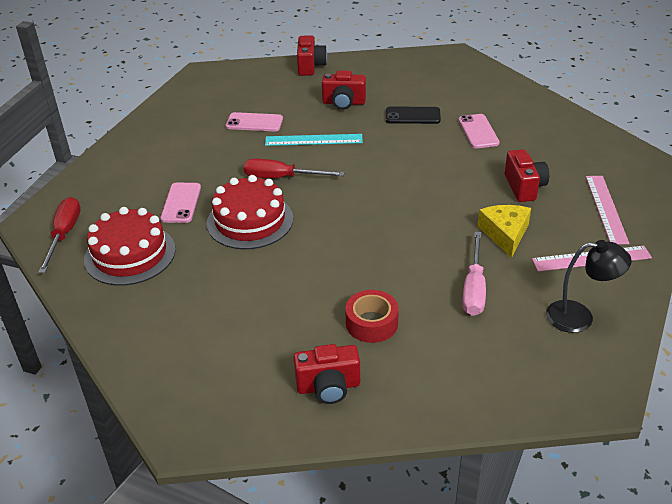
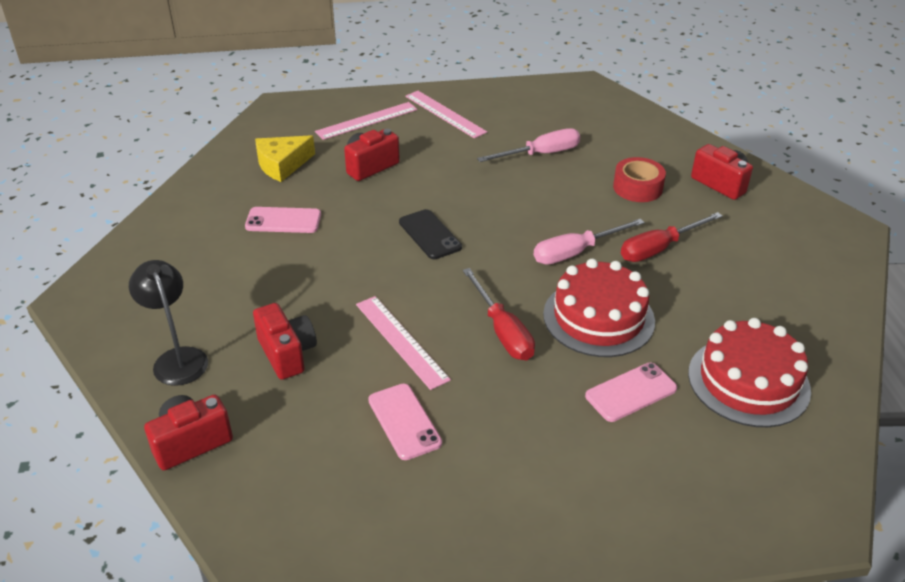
camera: 125 degrees left, 0 degrees up
(64, 234) = (795, 466): red screwdriver -> red screwdriver (659, 248)
(313, 140) = (401, 341): turquoise ruler -> pink ruler
(323, 243) = (575, 252): none -> pink screwdriver
(412, 116) = (281, 279): black phone -> black phone (430, 235)
(478, 131) = (283, 221): pink phone -> pink phone turned 45 degrees clockwise
(505, 234) = (453, 158): yellow cheese -> yellow cheese (282, 165)
(579, 317) = (519, 105): black lamp -> black lamp (177, 358)

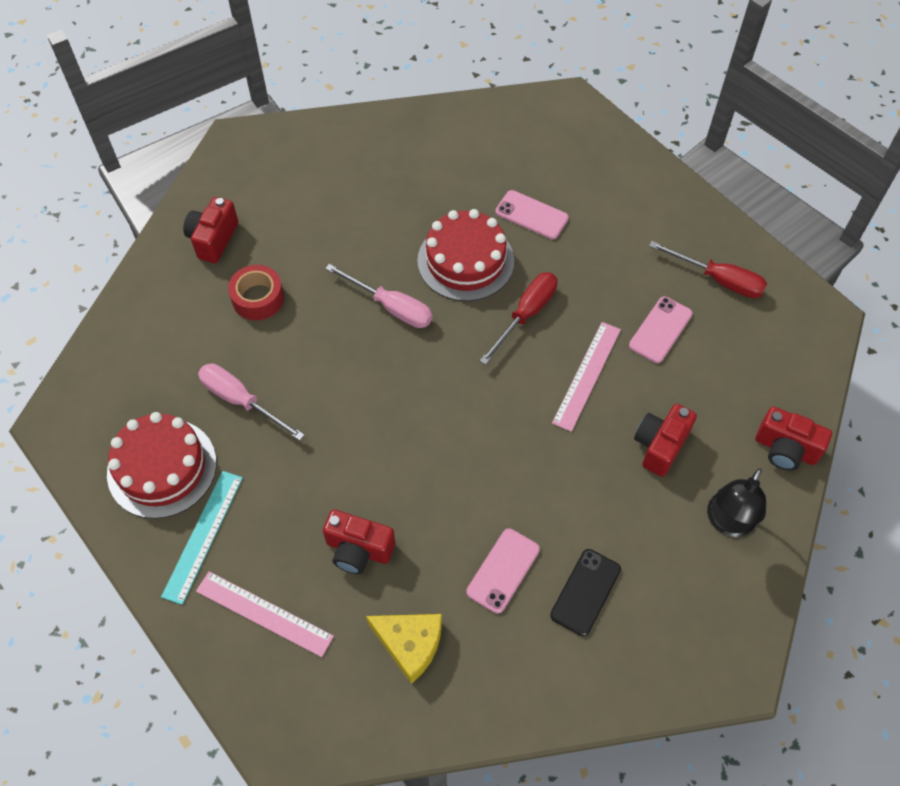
camera: 120 degrees left, 20 degrees up
(283, 221) = (503, 570): pink phone -> pink phone turned 60 degrees clockwise
(430, 235) = (439, 428): black phone -> black phone (585, 592)
(445, 114) = (203, 535): pink ruler -> turquoise ruler
(659, 248) = (347, 252): red screwdriver -> red screwdriver (718, 280)
(748, 381) = (472, 157): red cake -> red cake (162, 468)

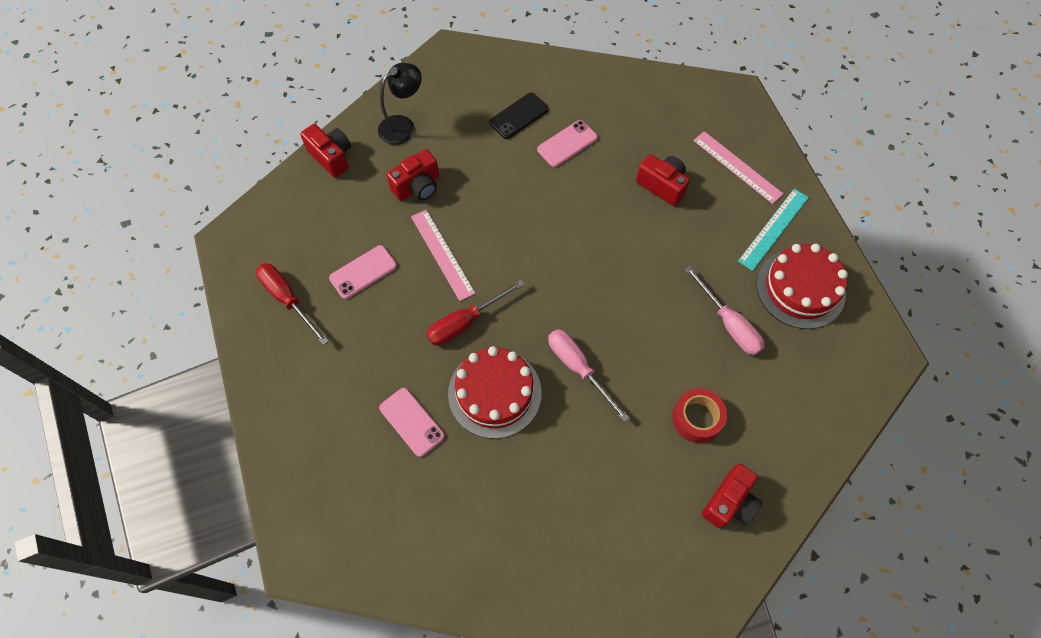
camera: 160 degrees left, 5 degrees up
(410, 644) = (644, 122): yellow cheese -> none
(587, 375) = (442, 254): pink ruler -> pink ruler turned 75 degrees counterclockwise

